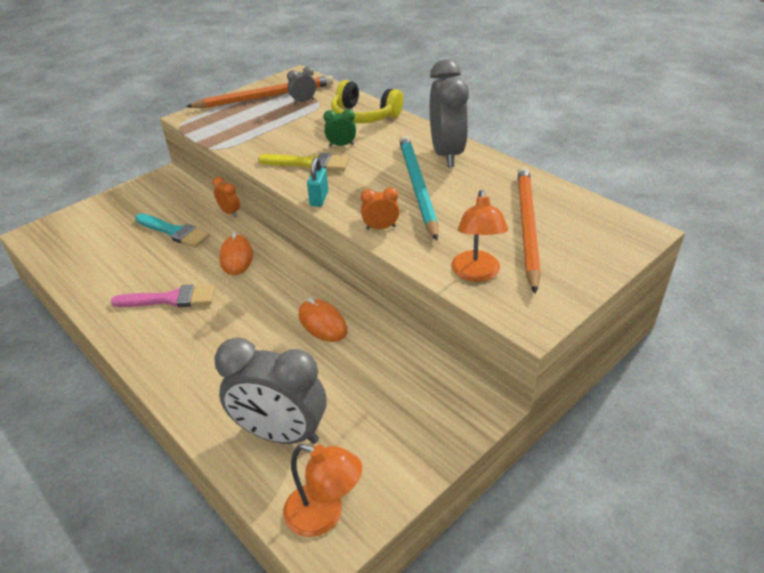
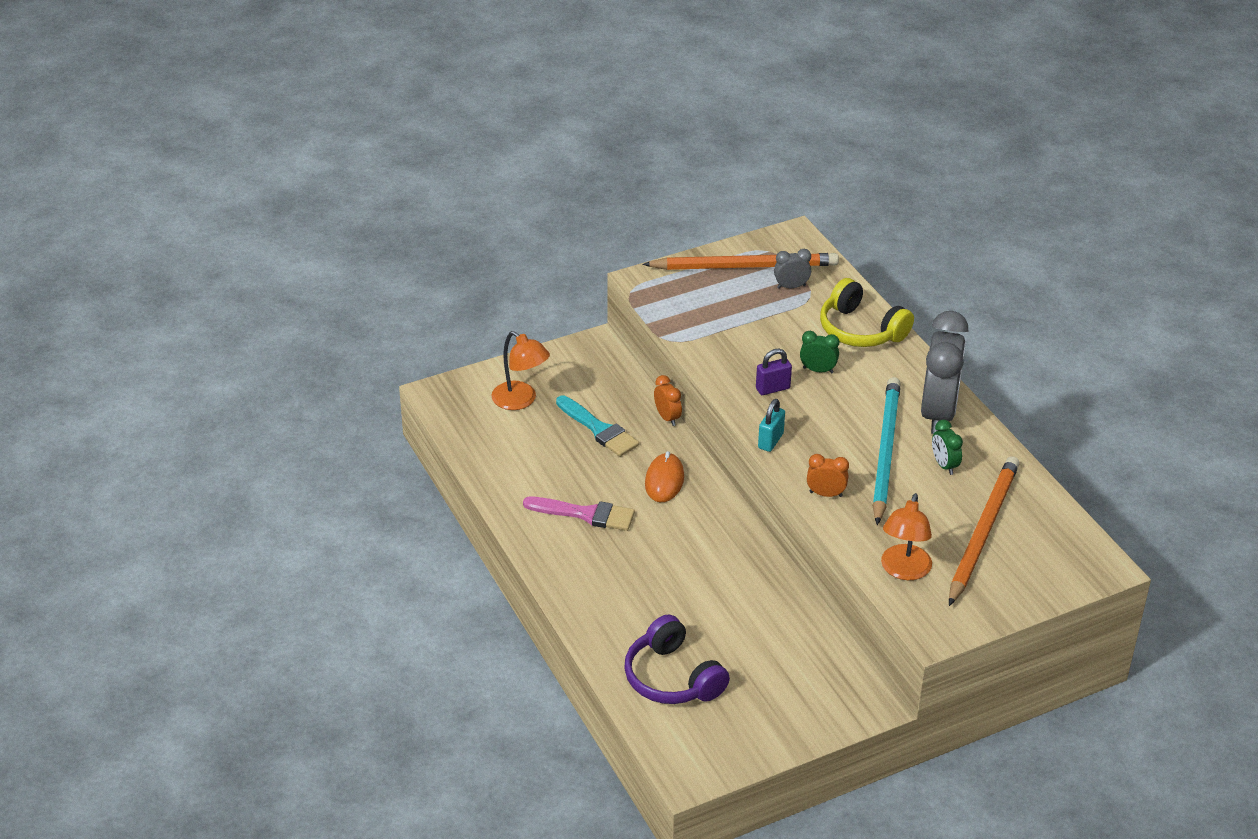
camera: 15 degrees right, 0 degrees up
(281, 433) = (672, 678): grey clock -> purple headphones
(309, 163) = (772, 388): yellow brush -> purple padlock
(322, 323) = (740, 581): orange mouse -> none
(324, 515) = (695, 753): orange lamp -> orange lamp (520, 401)
(469, 186) = (944, 465): none -> green clock

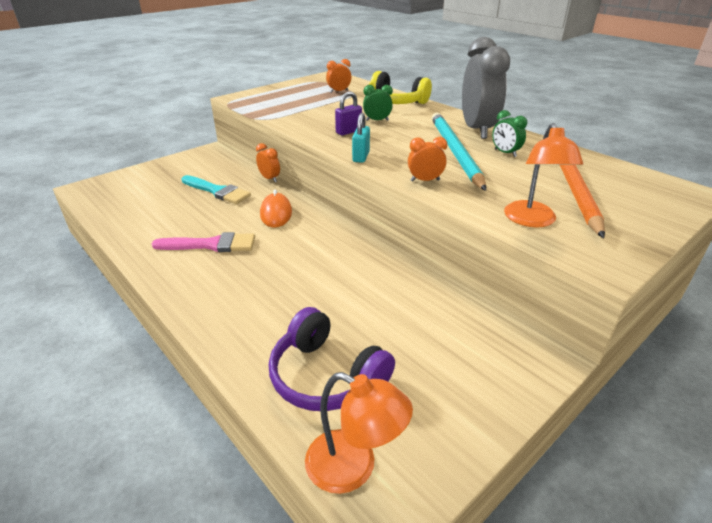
camera: 15 degrees left, 5 degrees down
(520, 401) = (153, 184): orange lamp -> orange lamp (353, 468)
(745, 266) = (304, 87): orange pencil -> none
(791, 287) = (339, 91): grey clock -> orange clock

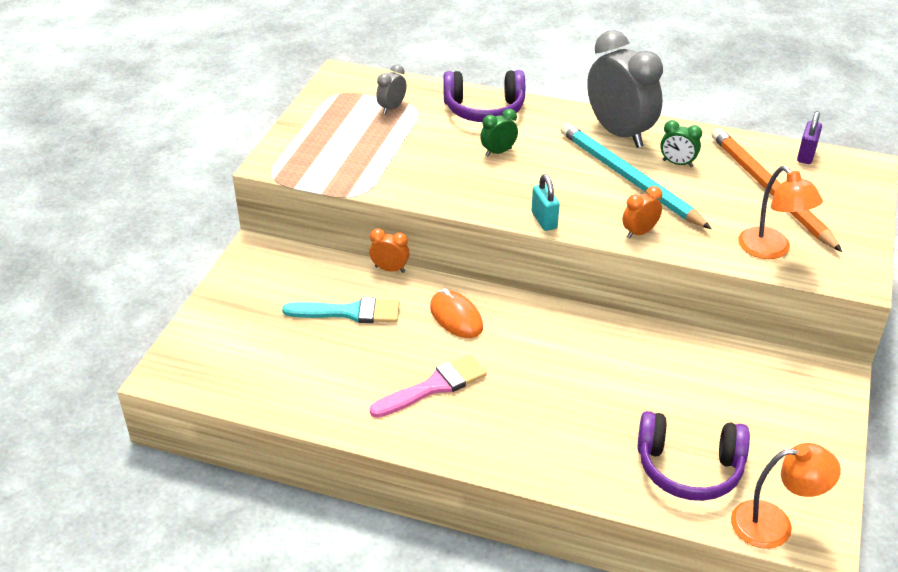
camera: 30 degrees left, 5 degrees up
(339, 91) = (392, 108): orange clock -> grey clock
(348, 132) = (487, 183): purple padlock -> purple padlock (806, 155)
(395, 102) = (484, 109): yellow headphones -> purple headphones

